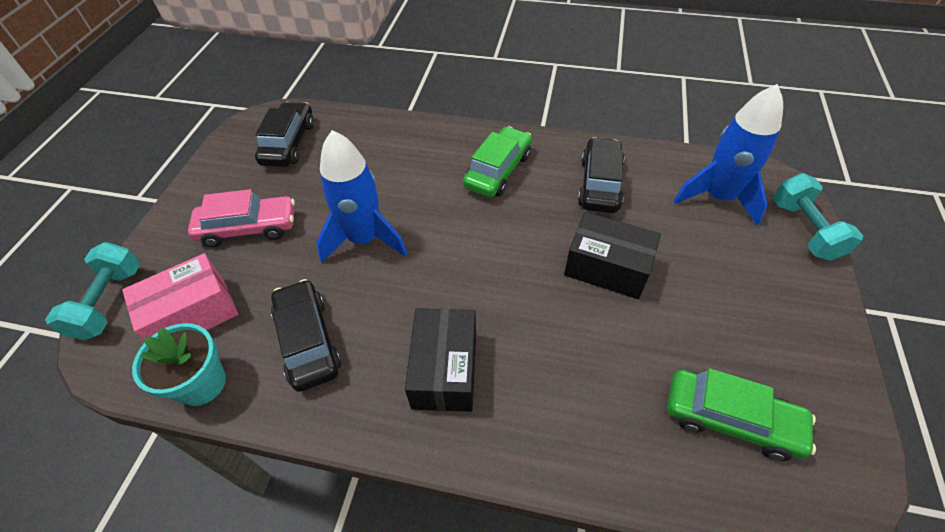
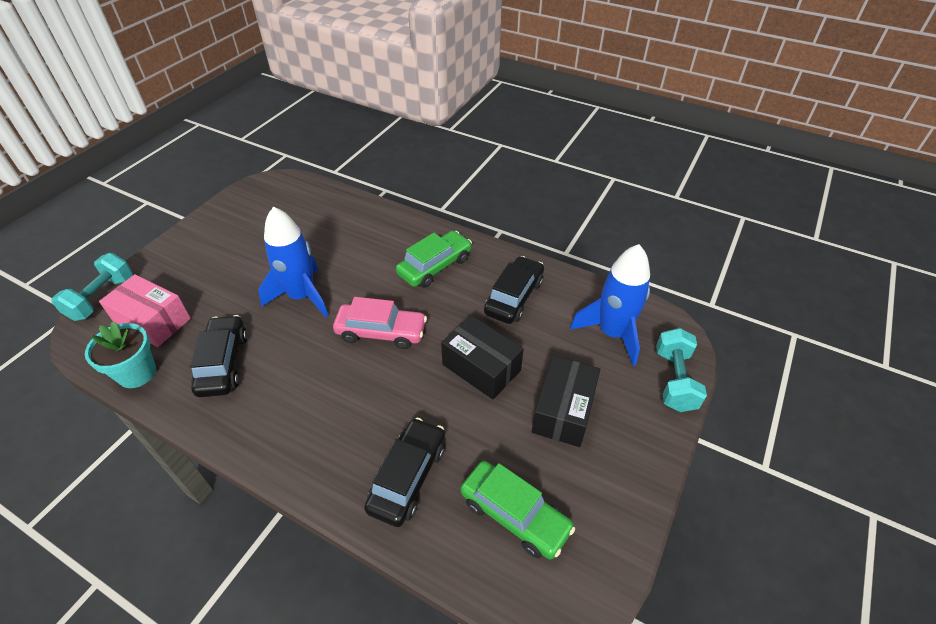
camera: 15 degrees right, 5 degrees down
(192, 314) = (153, 321): pink box -> pink box turned 45 degrees clockwise
(248, 228) = (221, 267): pink car -> pink car (381, 332)
(289, 143) = (282, 206): black car -> black car (408, 477)
(445, 369) = (311, 412): black box -> black box (563, 411)

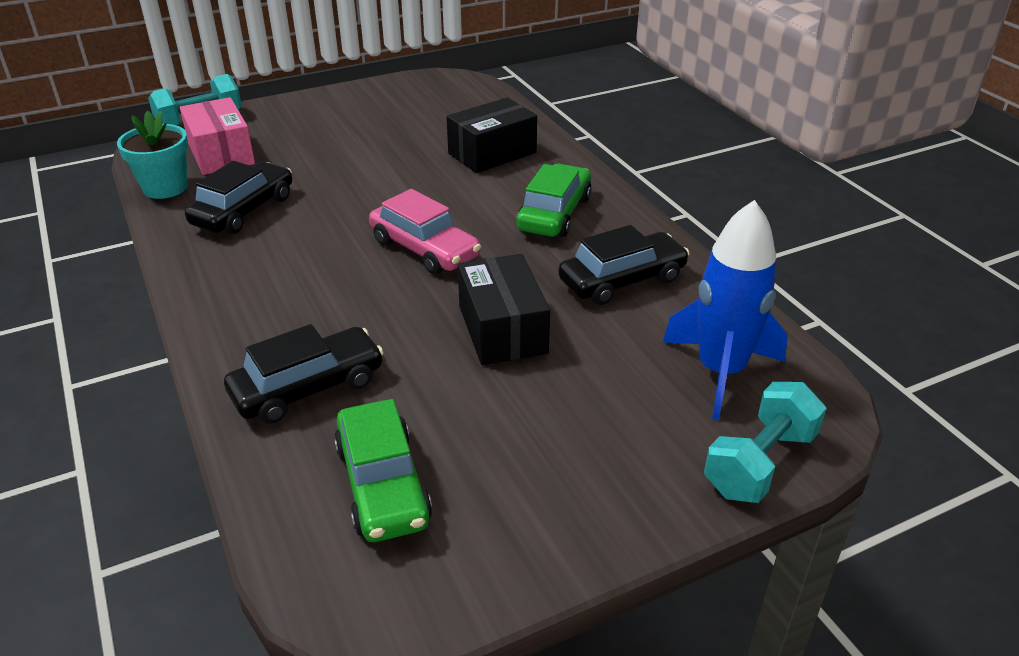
camera: 35 degrees right, 10 degrees down
(301, 296) = (377, 186): blue rocket -> none
(435, 266) = (554, 213): green car -> green car turned 60 degrees counterclockwise
(563, 411) = (558, 418): black box -> black box (492, 153)

